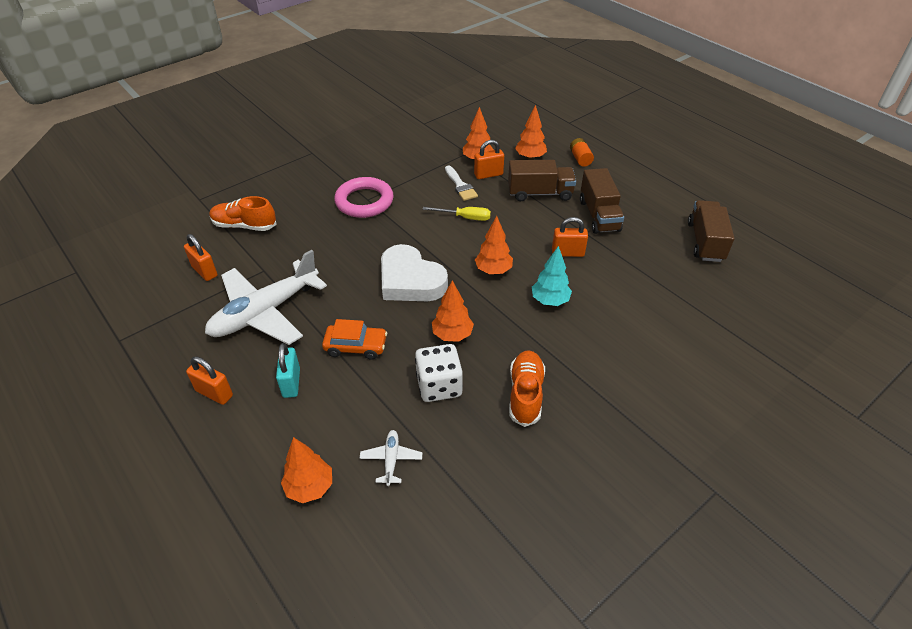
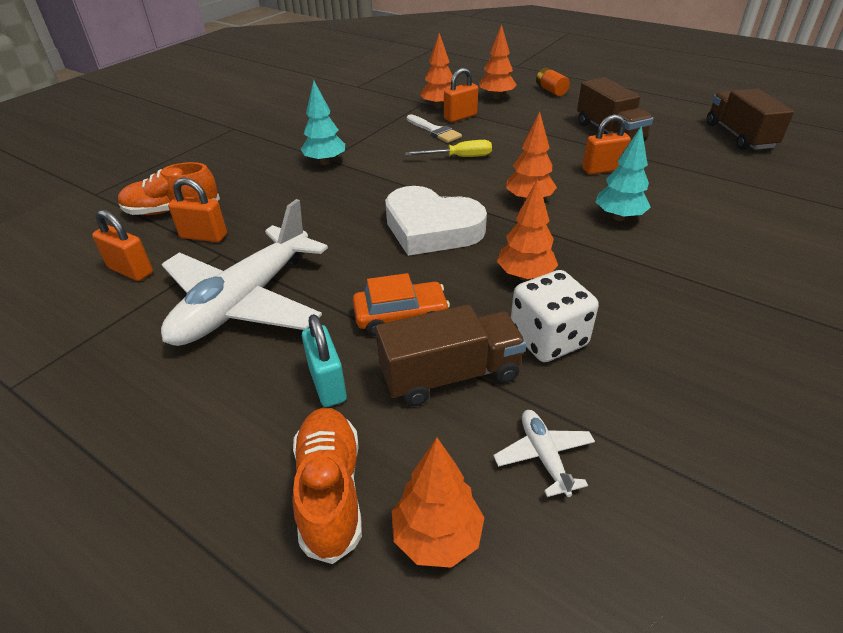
camera: 15 degrees left, 5 degrees down
(214, 393) = (205, 428): orange padlock -> orange padlock (204, 236)
(364, 201) = (325, 162): pink ring -> turquoise tree
(525, 394) = (669, 323): orange shoe -> orange shoe (330, 490)
(540, 193) = (530, 124): brown truck -> brown truck (450, 375)

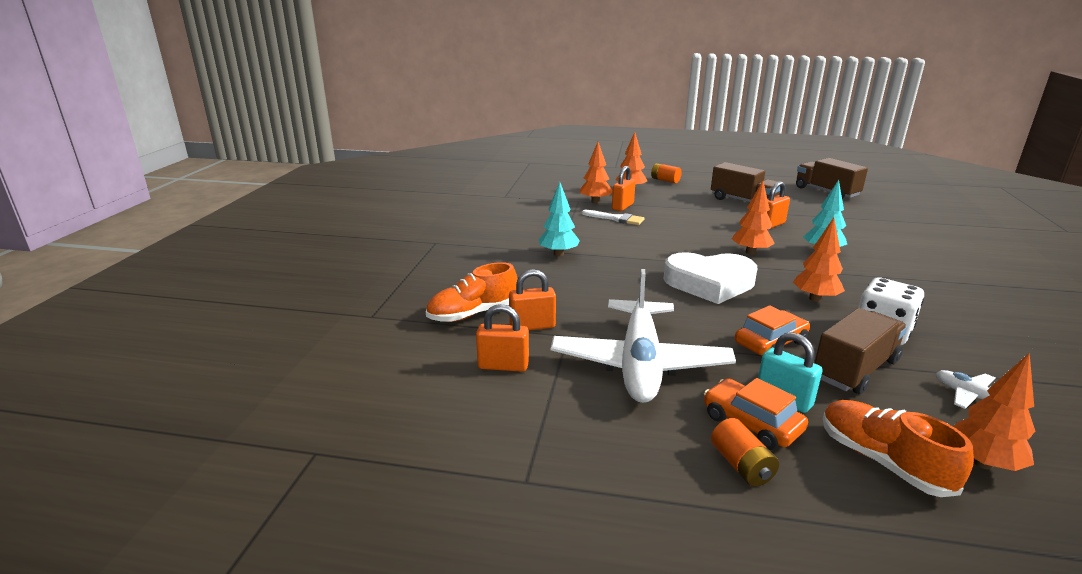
camera: 25 degrees left, 15 degrees down
(191, 440) = (741, 465): none -> orange battery
(260, 400) = (751, 423): none -> orange car
(459, 157) = (661, 233): yellow screwdriver -> none

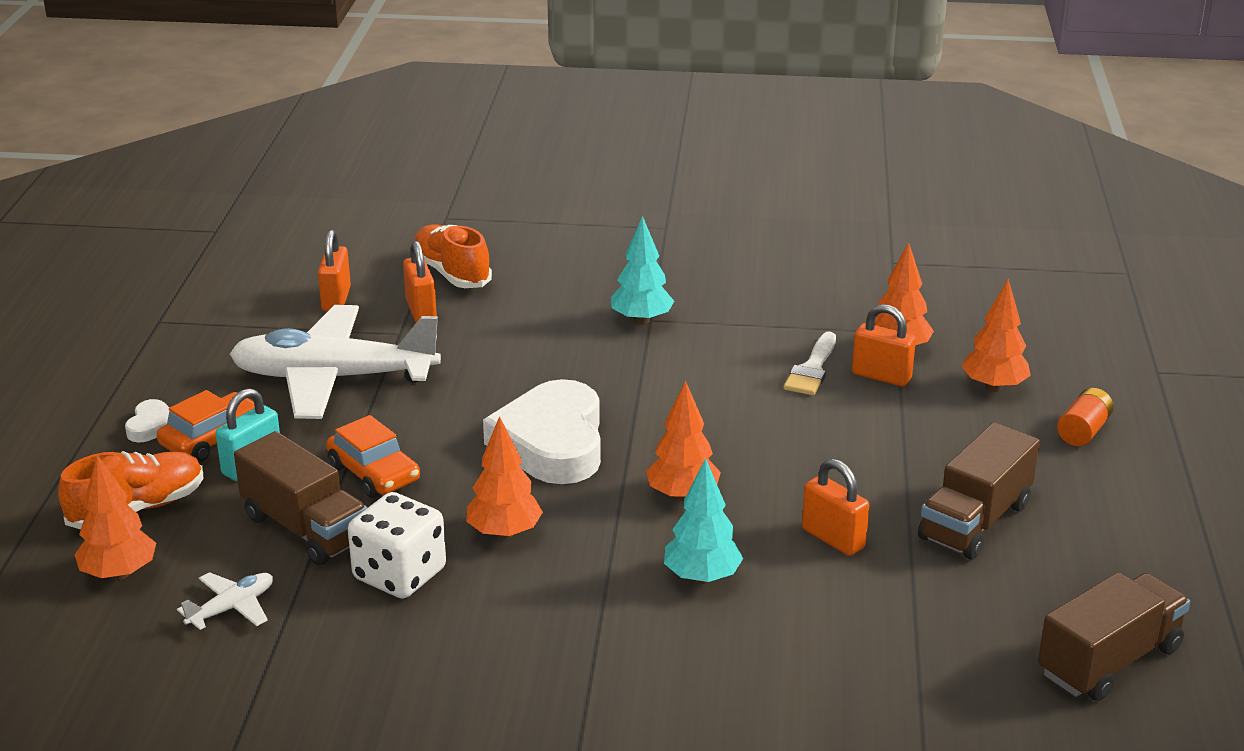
camera: 85 degrees right, 5 degrees up
(741, 465) = (151, 426): orange battery -> white heart

